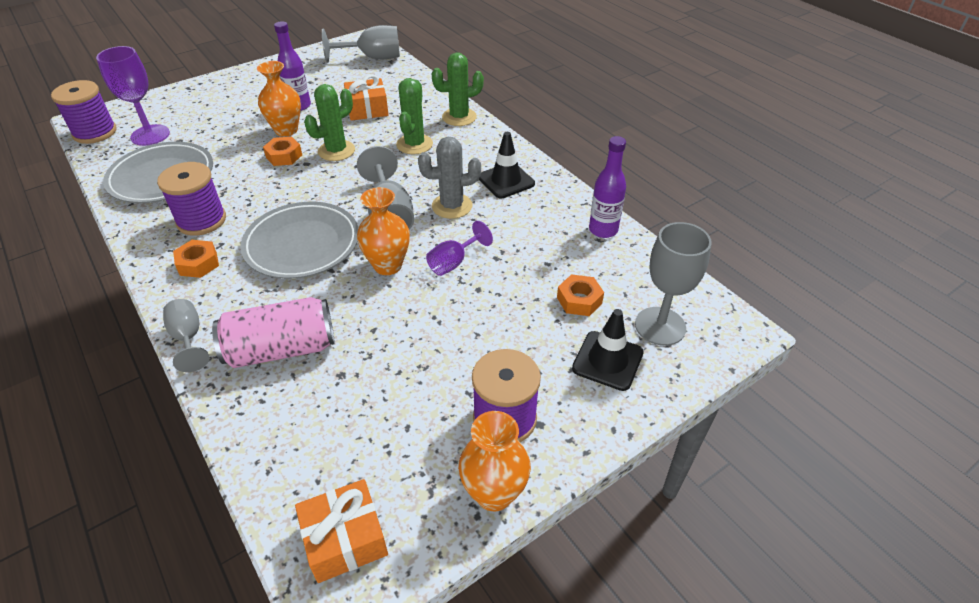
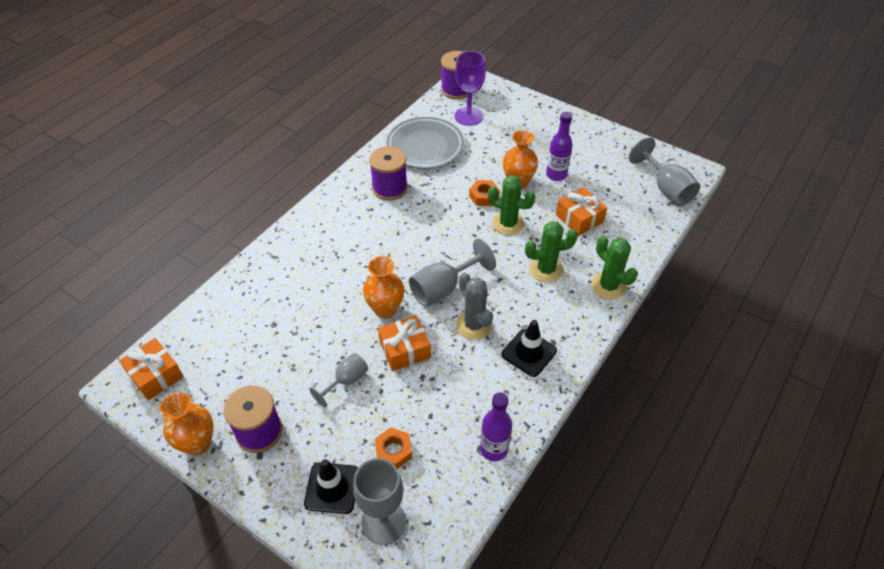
camera: 70 degrees right, 5 degrees up
(188, 338) = (282, 235): grey goblet -> grey goblet (346, 381)
(198, 264) = (347, 208): orange nut -> none
(281, 349) = (286, 284): pink can -> none
(302, 244) = (387, 251): grey plate -> none
(453, 262) = (405, 349): purple goblet -> orange gift

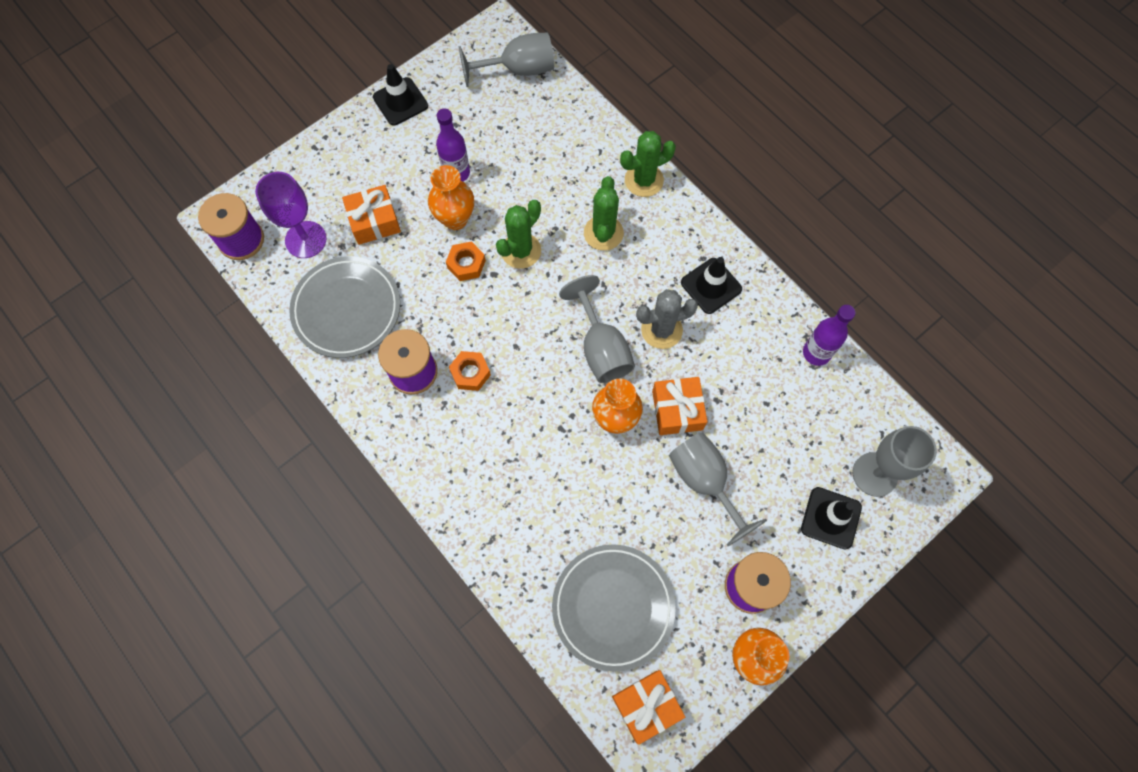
camera: 75 degrees left, 20 degrees up
(231, 338) = (613, 607): none -> grey plate
(346, 381) = (704, 481): grey goblet -> grey goblet, size x1.61
(393, 451) = (800, 449): orange nut -> orange nut (470, 373)
(579, 218) = (536, 173): orange gift -> orange gift (374, 221)
(598, 134) = (400, 101): none -> black traffic cone

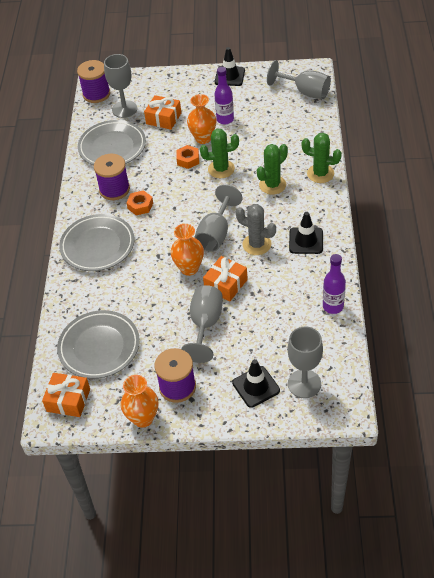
camera: 45 degrees right, 20 degrees down
(306, 239) = (124, 109): purple goblet -> grey goblet
(472, 469) = (97, 245): none -> grey plate

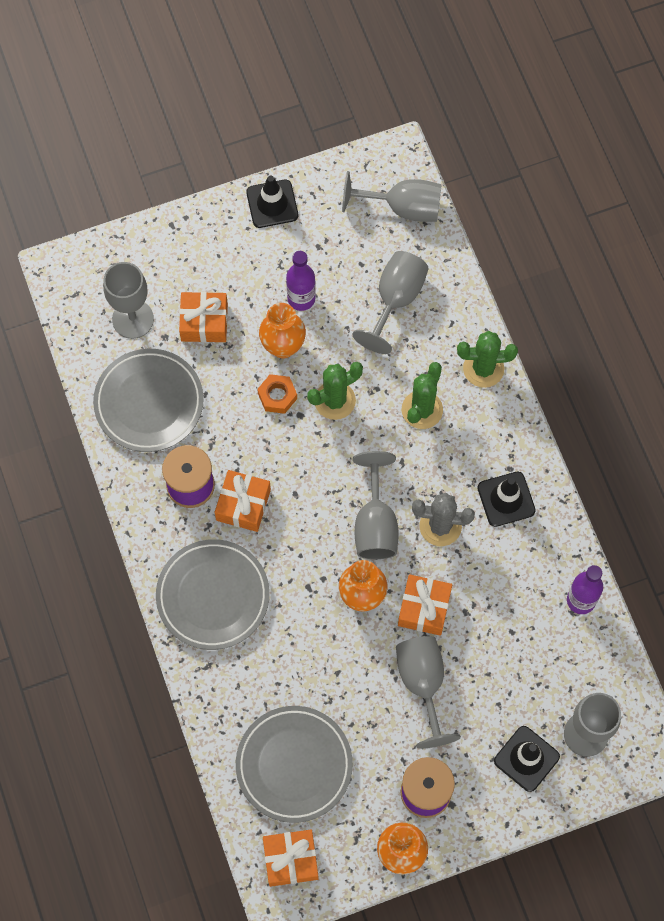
camera: 25 degrees left, 20 degrees up
(96, 94) = (72, 299): purple spool -> none
(140, 206) = (243, 505): orange nut -> orange gift
(281, 131) = (396, 299): none -> grey goblet

